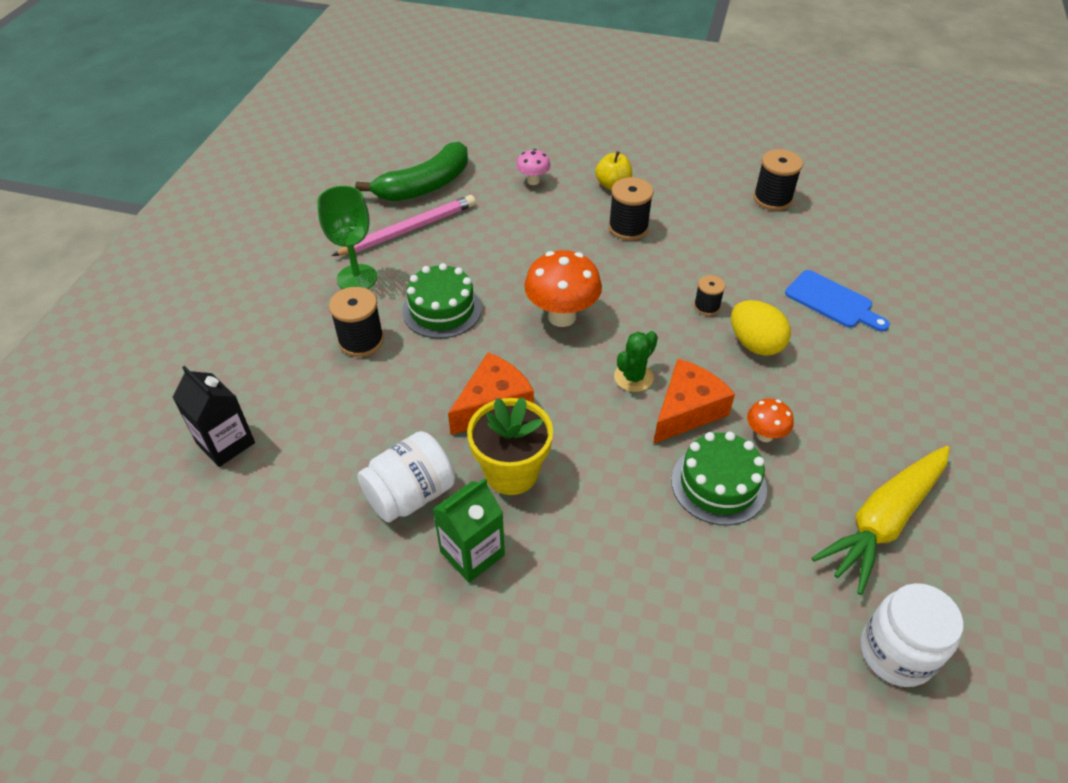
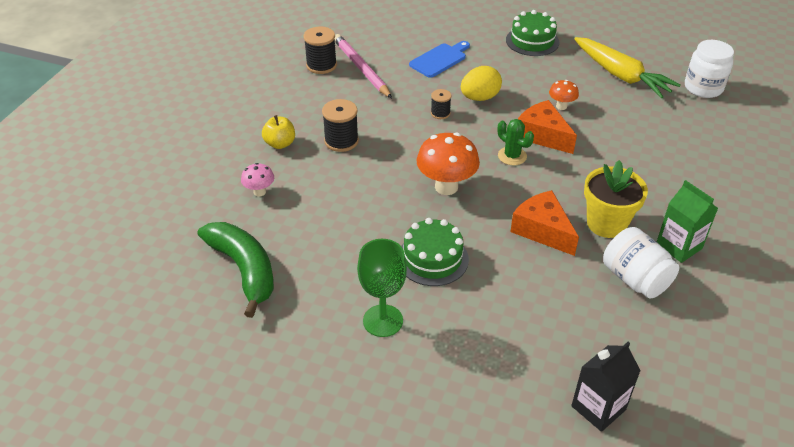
camera: 85 degrees left, 5 degrees down
(361, 340) = (469, 314): black spool -> none
(409, 229) = (314, 282): pink pencil -> pink pencil (361, 68)
(718, 484) = (603, 130): green cake -> green cake (532, 41)

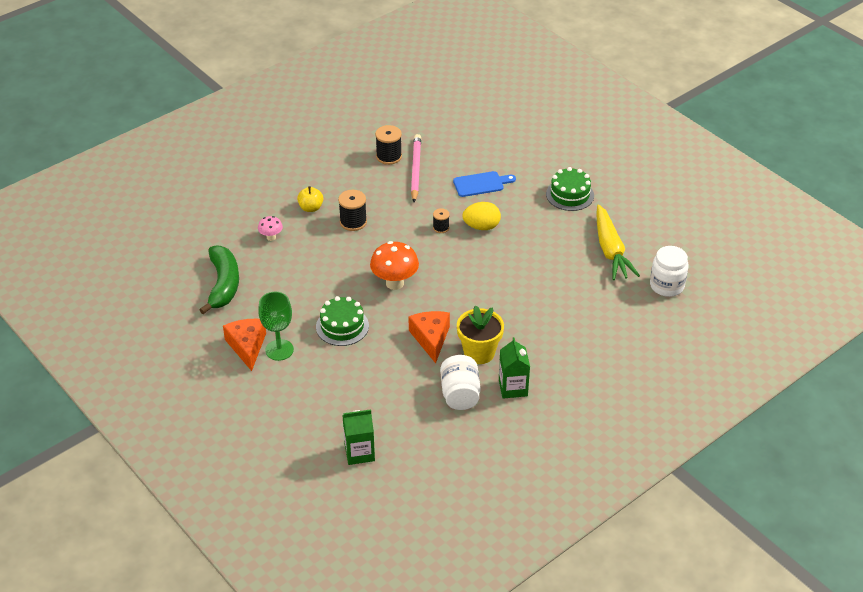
camera: 30 degrees right, 0 degrees up
(512, 156) = (461, 280): green cactus -> none
(542, 135) = (499, 274): orange cheese -> orange cheese (247, 346)
(561, 106) = (536, 257): orange mushroom -> none
(598, 408) = (359, 452): black carton -> green carton

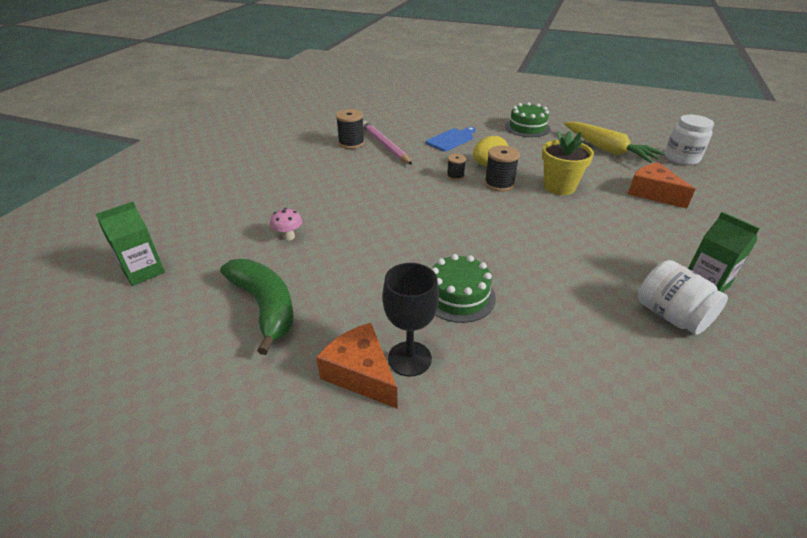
camera: 30 degrees left, 5 degrees down
(279, 350) = (409, 358): green goblet -> black goblet
(311, 208) = (311, 198): yellow apple -> none
(353, 222) = (367, 196): black spool -> black spool (499, 184)
(359, 452) = (672, 463): green carton -> green carton (143, 271)
(394, 283) = (466, 232): orange mushroom -> none
(431, 338) = (565, 270): orange cheese -> orange cheese (653, 193)
(479, 352) = (627, 264): yellow flower pot -> yellow flower pot (559, 187)

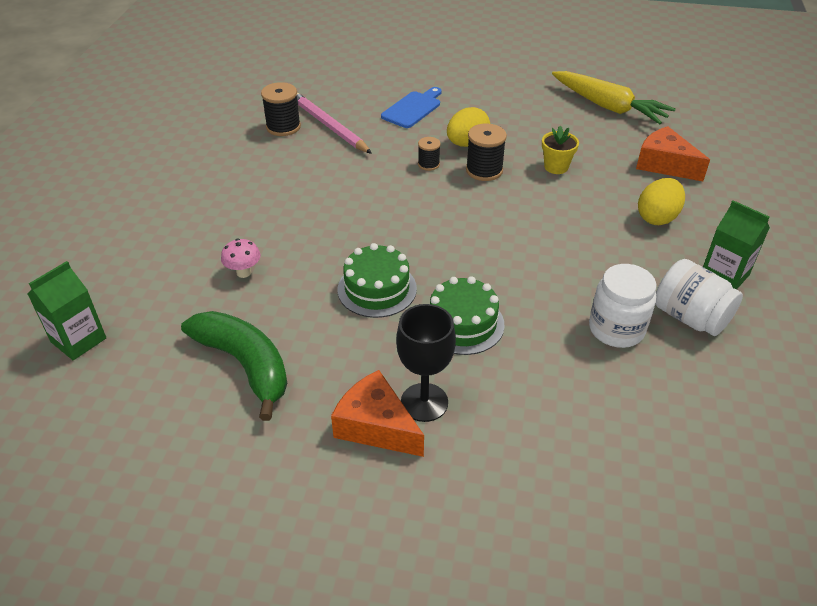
camera: 10 degrees left, 5 degrees up
(527, 127) = (506, 81): green cake -> green cake (377, 289)
(559, 187) = (556, 167): yellow flower pot -> yellow flower pot, size x0.63
(644, 231) = (657, 217): none -> yellow egg
(681, 158) = (695, 111): white jar -> white jar (616, 329)

